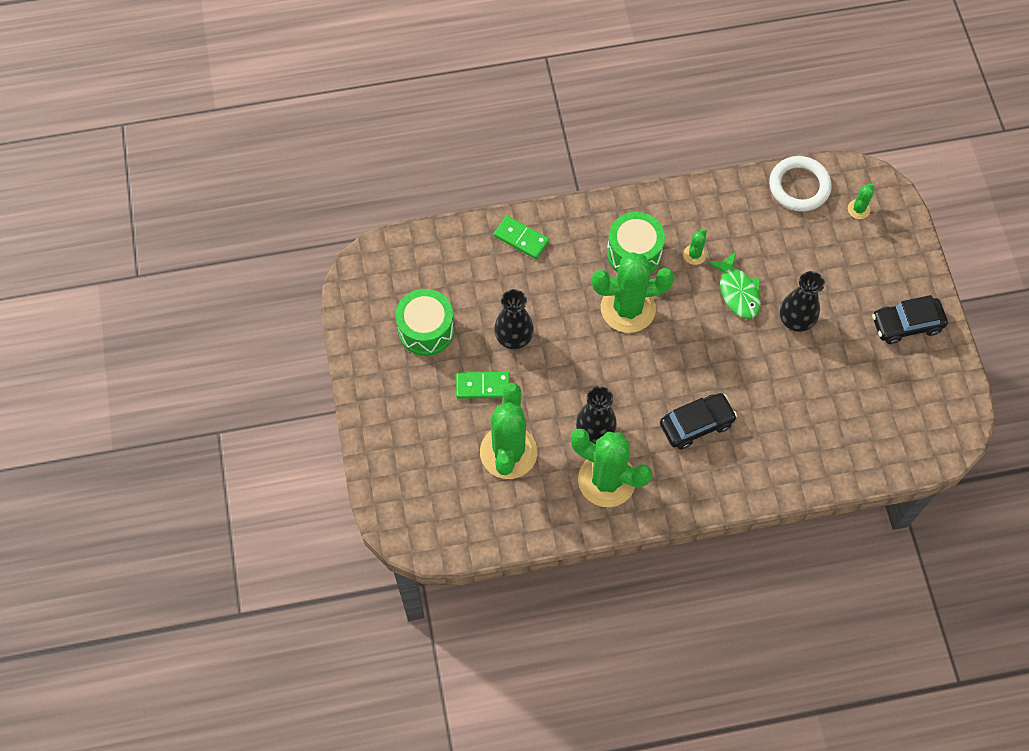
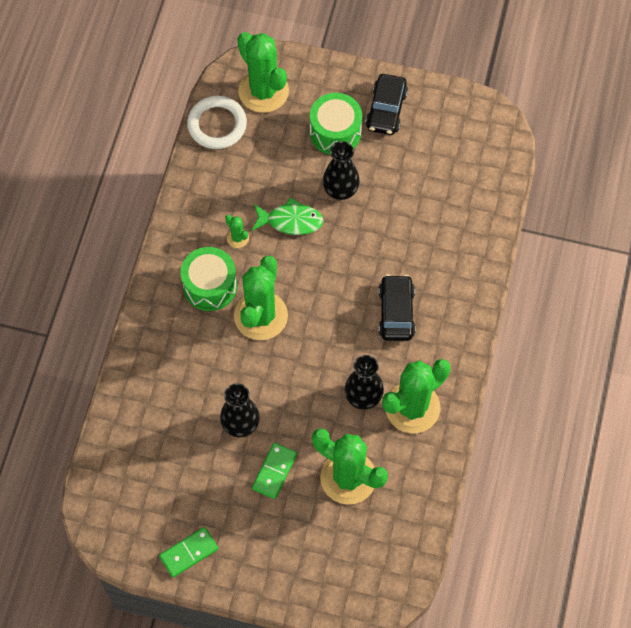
camera: 65 degrees left, 0 degrees up
(426, 330) = (193, 497): green drum -> green drum (335, 132)
(521, 239) = (144, 373): green domino -> green domino (189, 553)
(858, 209) = (263, 91): green cactus -> green cactus, size x2.35

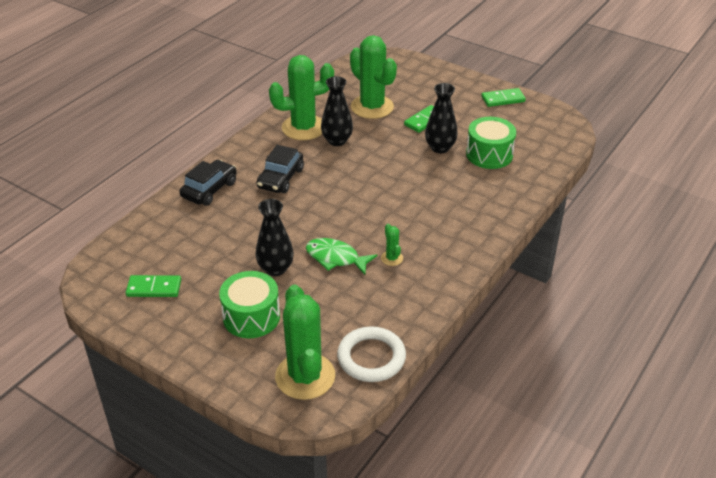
camera: 160 degrees left, 25 degrees down
(210, 286) = (432, 231): green drum -> green drum (489, 154)
(261, 316) = (395, 202): green cactus -> none
(386, 110) = (187, 322): black car -> black car (209, 189)
(437, 134) = (154, 288): none -> green domino

